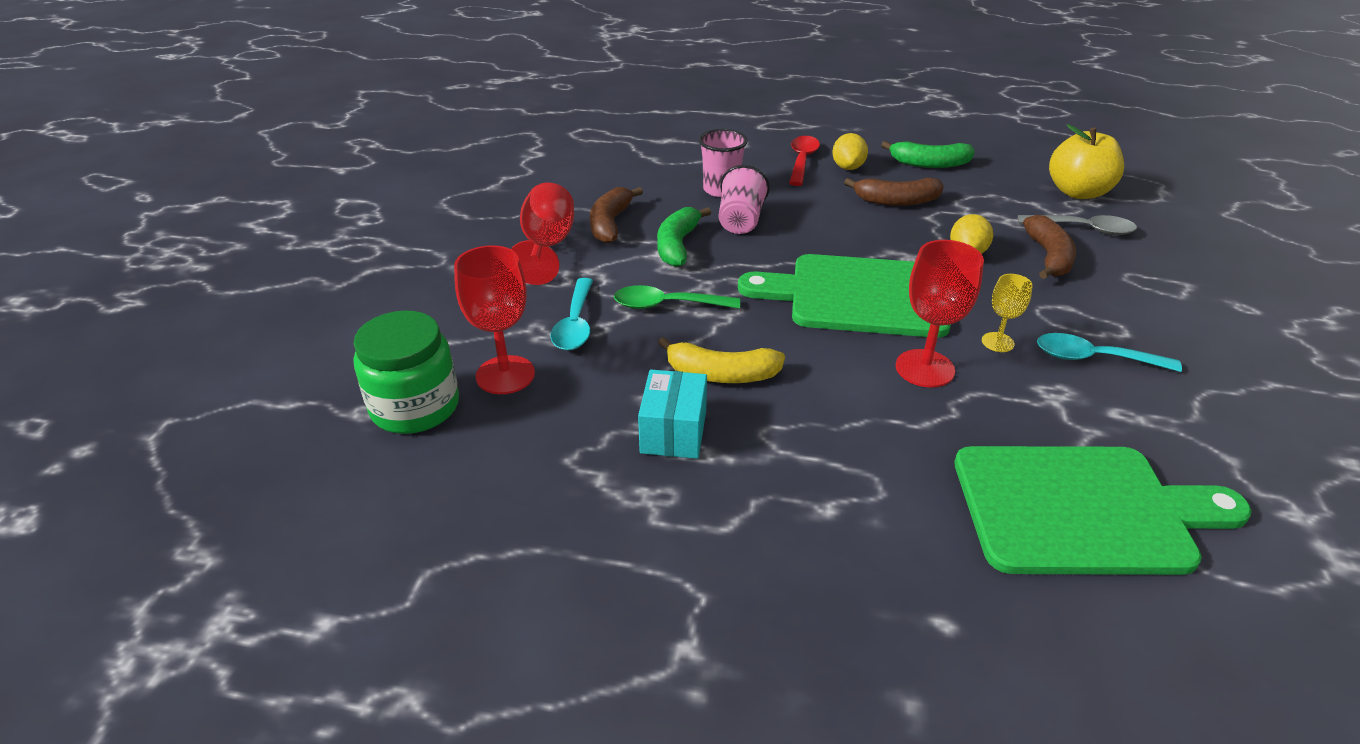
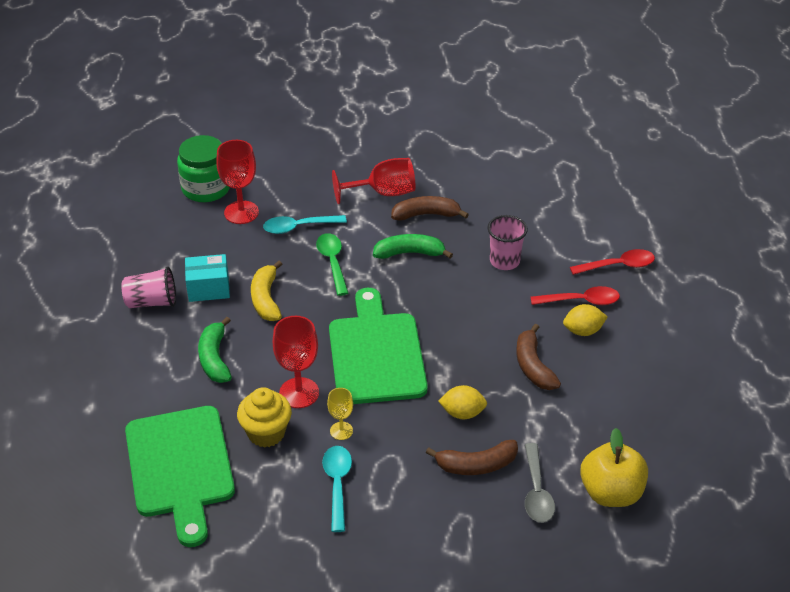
camera: 75 degrees right, 5 degrees up
(740, 220) = (459, 279): pink cup -> pink cup (152, 302)
(755, 135) = (618, 266): none -> red spoon
(929, 164) = (618, 385): green banana -> green banana (215, 358)
(1003, 408) = (266, 433): none -> yellow cupcake

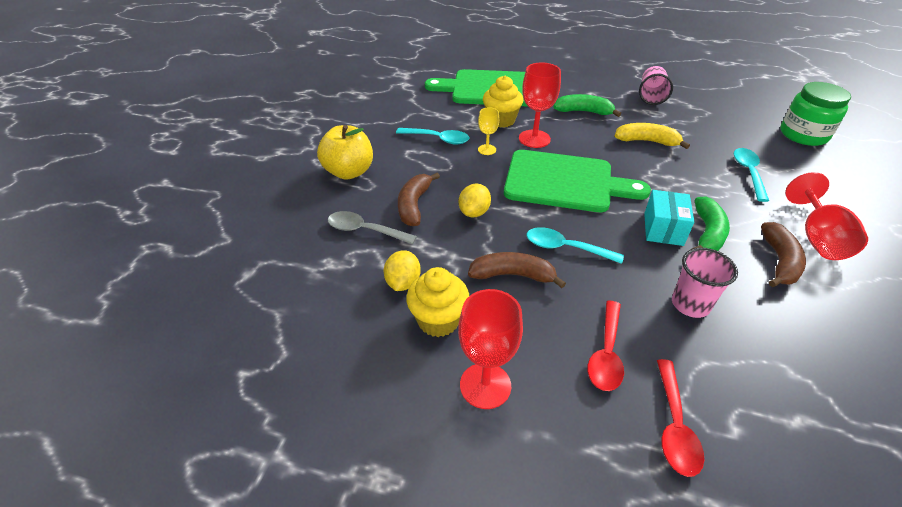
camera: 110 degrees right, 0 degrees up
(208, 288) = (664, 119): turquoise box -> turquoise box (663, 229)
(241, 212) = (768, 147): red goblet -> red goblet (485, 385)
(332, 262) = (694, 182): green spoon -> none
(479, 338) = (565, 248): none -> turquoise spoon
(583, 331) = (553, 336): yellow lemon -> yellow lemon (403, 283)
(611, 401) = (438, 320): none -> yellow cupcake
(611, 493) = (330, 277): yellow apple -> yellow apple (349, 172)

